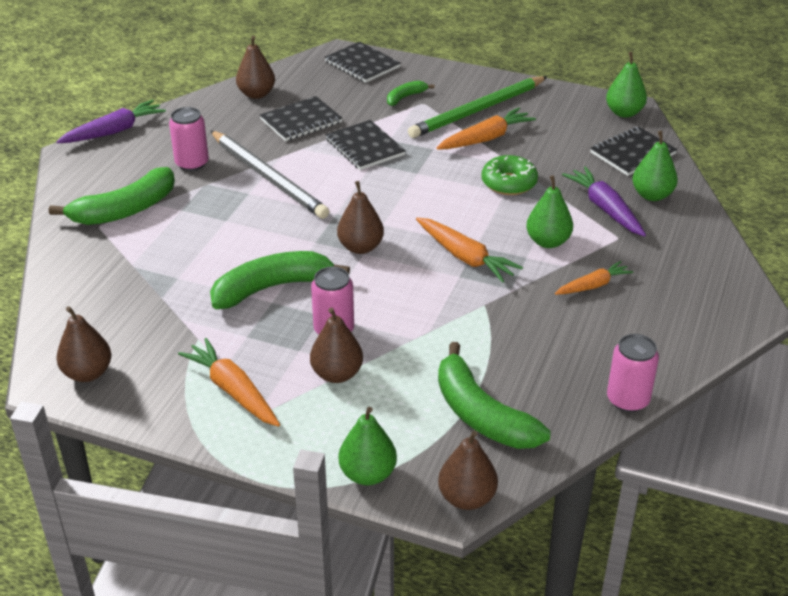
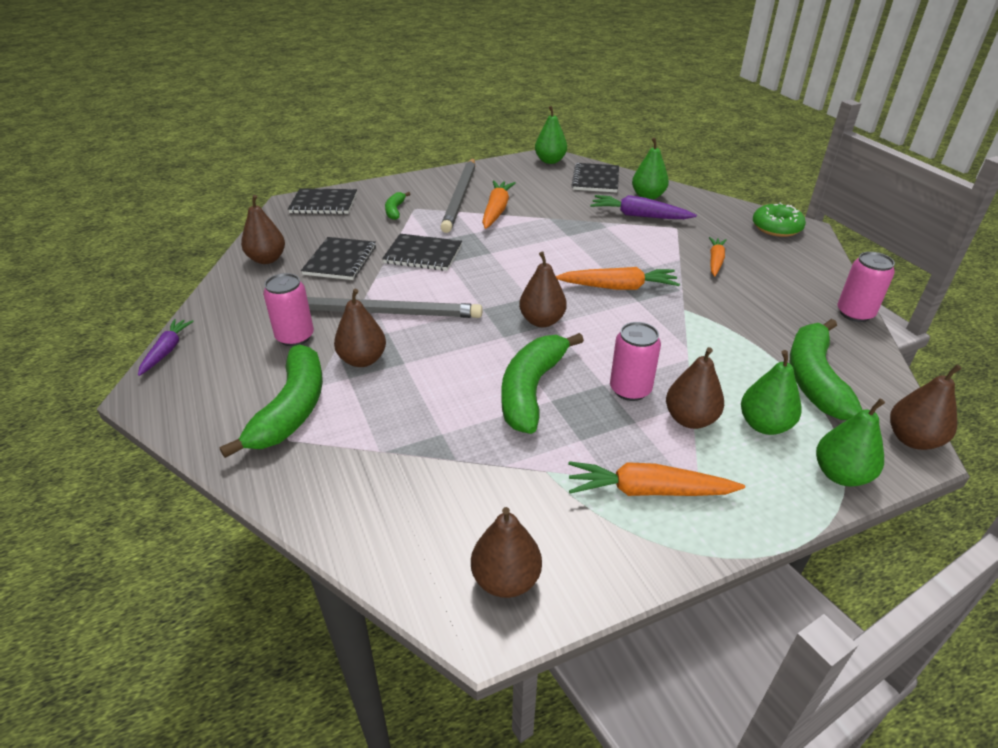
camera: 45 degrees left, 0 degrees up
(114, 131) = (166, 351): purple carrot -> purple carrot, size x0.66
(206, 203) = (363, 360): none -> brown pear
(478, 110) = (460, 197): green pencil -> grey pencil
(481, 414) = (814, 378): green banana -> green banana turned 90 degrees clockwise
(509, 183) = (559, 229): green donut -> green donut (776, 228)
(548, 241) = (645, 250): green pear -> green pear (764, 425)

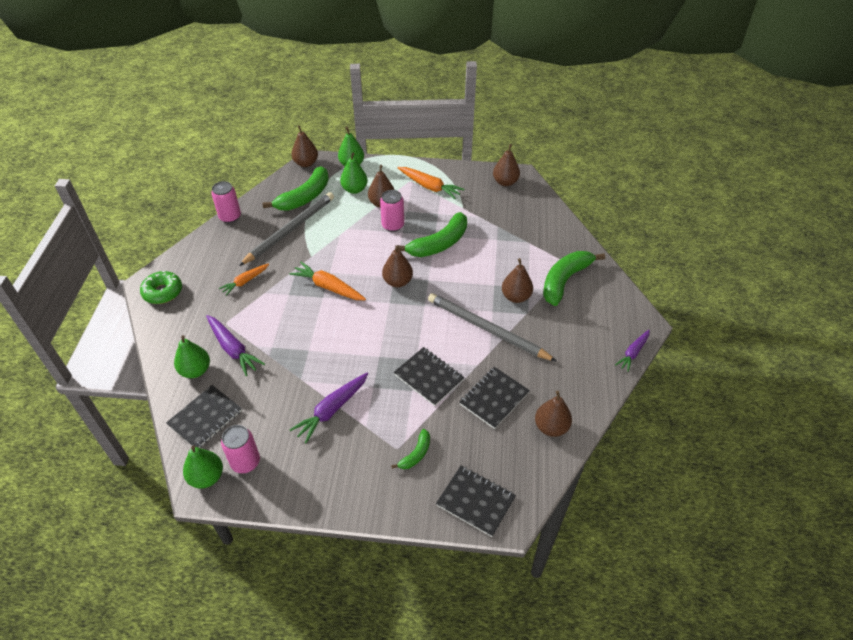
camera: 150 degrees left, 10 degrees up
(295, 337) = (550, 331): pink can -> pink can (245, 462)
(460, 197) = (344, 449): grey pencil -> grey pencil (290, 230)
(496, 210) = (332, 410): orange carrot -> purple carrot

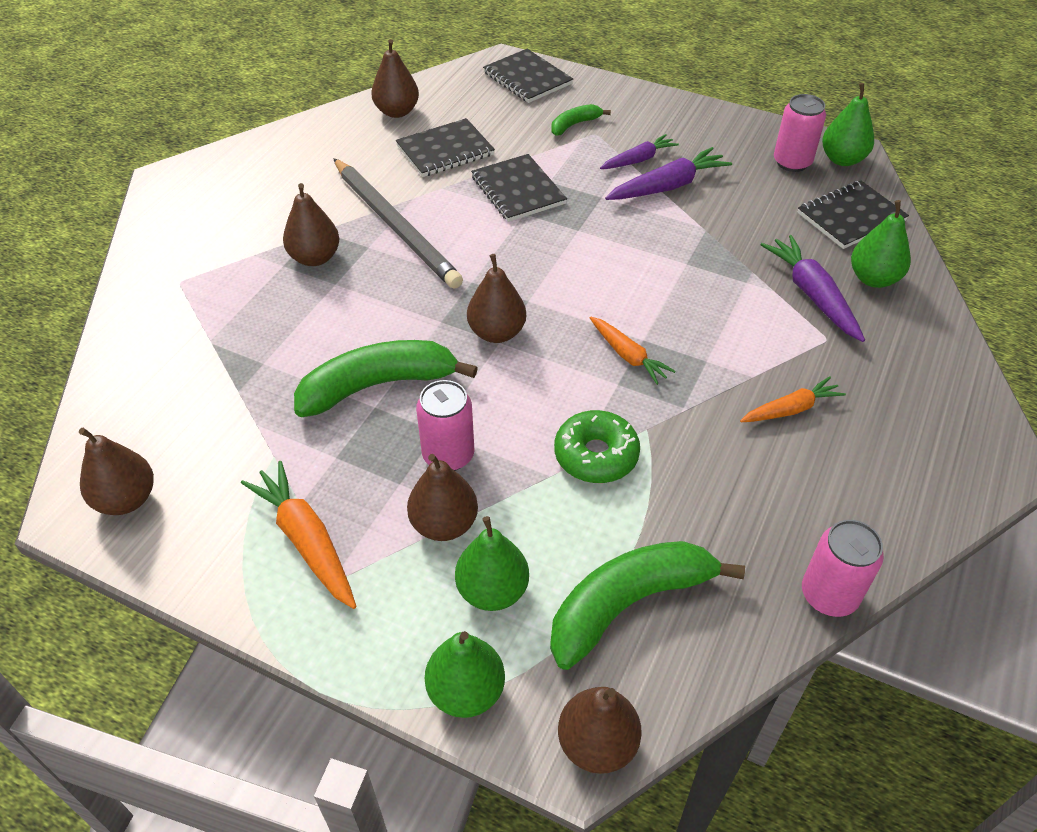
camera: 160 degrees left, 0 degrees up
(163, 292) = (962, 431): green donut -> green donut (596, 455)
(290, 230) = (682, 509): grey pencil -> none
(328, 287) = (628, 356): orange carrot -> orange carrot, size x0.66
(564, 280) = (215, 262): green banana -> none
(633, 353) = (221, 152): purple carrot -> purple carrot (638, 160)

